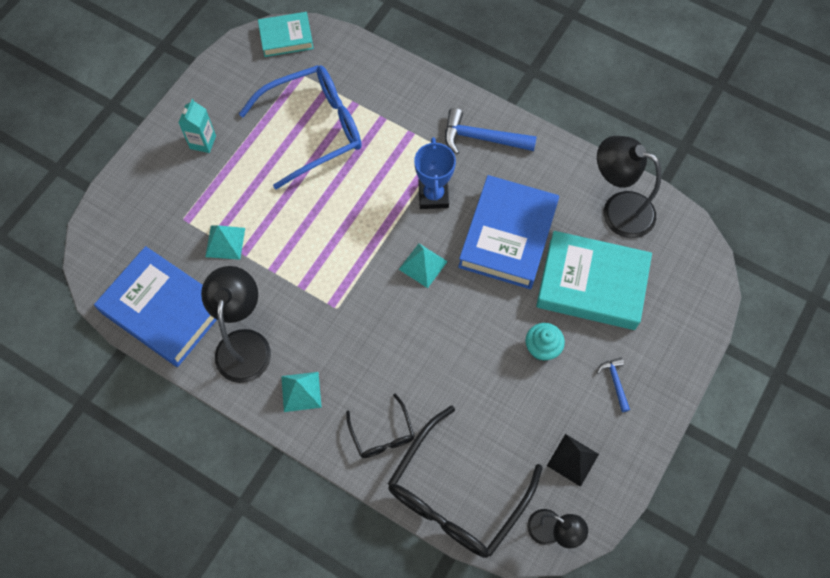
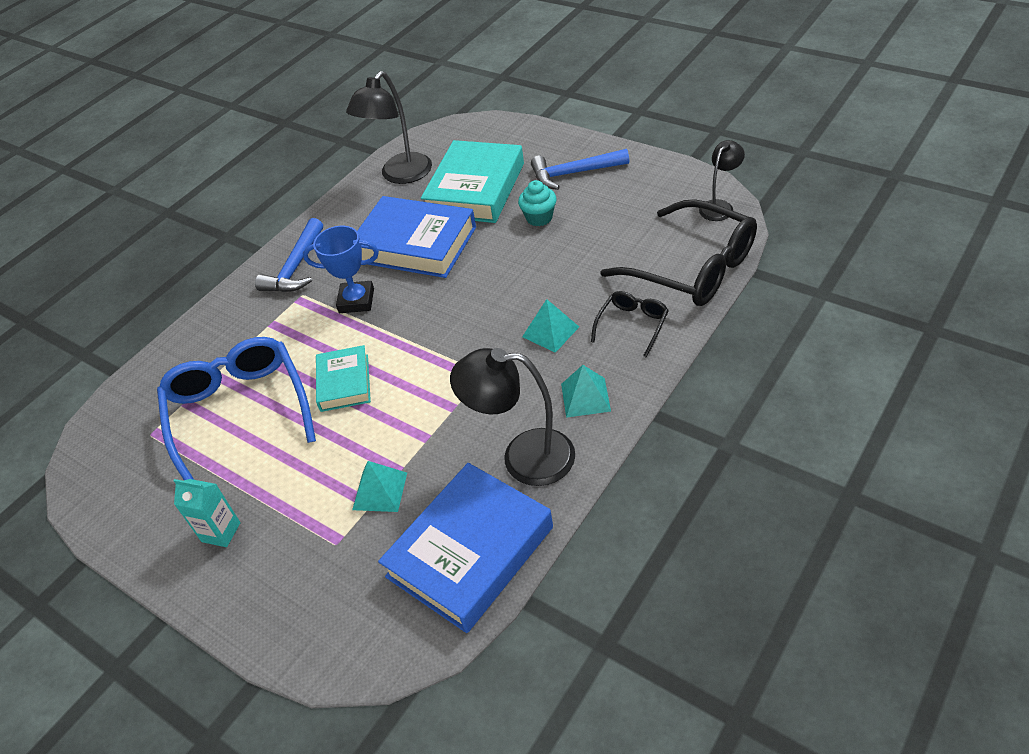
camera: 80 degrees left, 20 degrees down
(286, 37) = (90, 451): turquoise book -> turquoise book (344, 383)
(382, 433) = (632, 325): black glasses -> black glasses turned 45 degrees counterclockwise
(423, 265) = (439, 305): turquoise pyramid -> turquoise pyramid (550, 331)
(573, 459) = (650, 196): black pyramid -> none
(615, 382) = (574, 173): blue hammer -> blue hammer, size x1.89

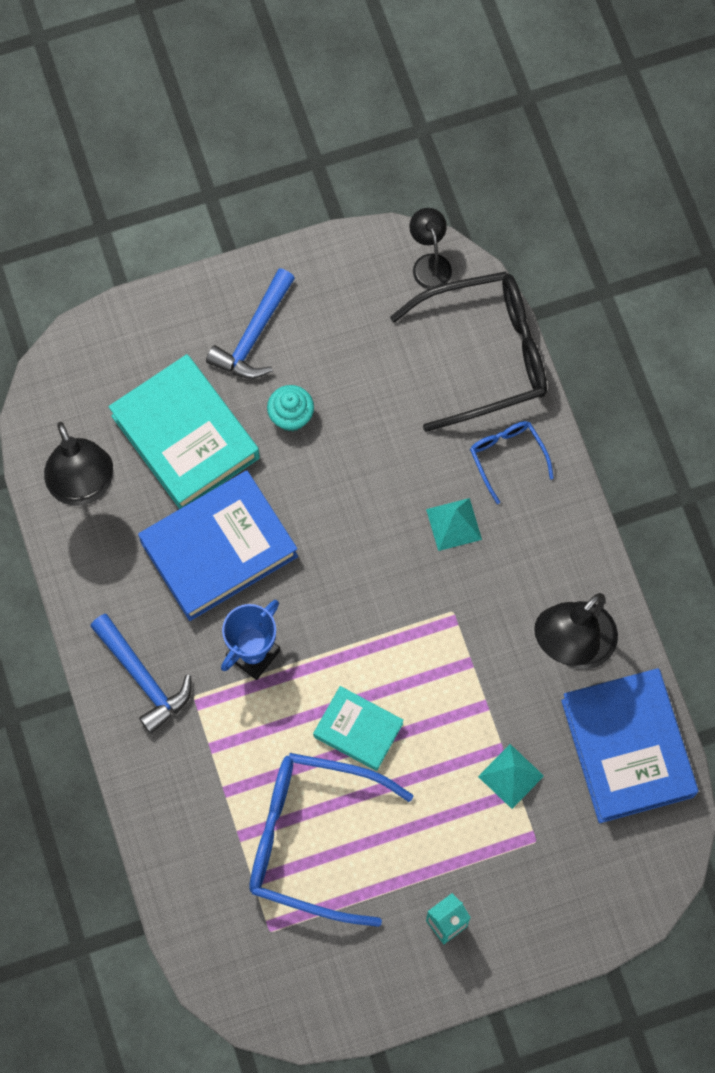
camera: 60 degrees left, 25 degrees up
(585, 397) = (552, 556): turquoise pyramid -> none
(632, 325) = (507, 458): black glasses -> blue glasses

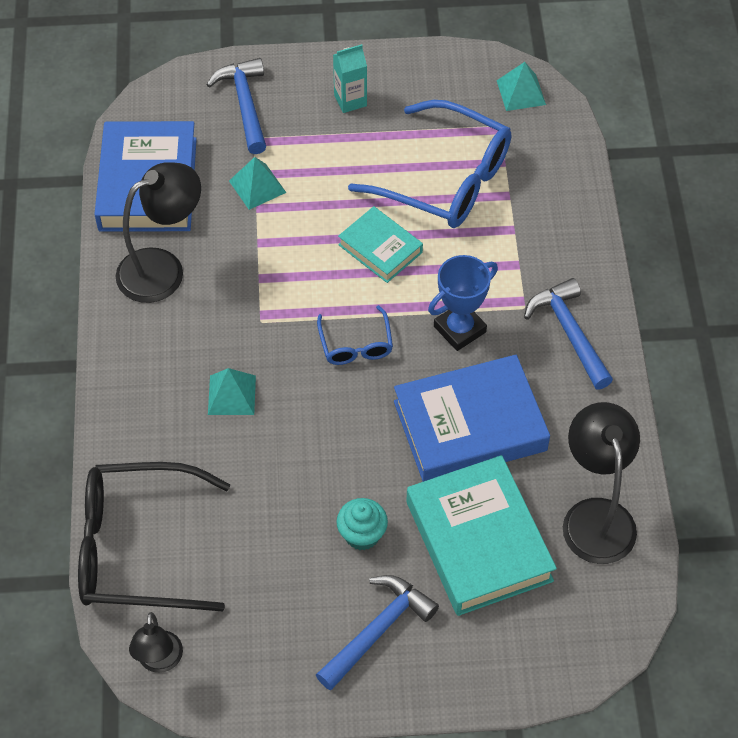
camera: 165 degrees left, 15 degrees down
(256, 988) = (521, 92): none -> turquoise pyramid
(507, 458) = (155, 442): blue glasses -> blue glasses (355, 344)
(561, 885) = (245, 105): none -> blue hammer

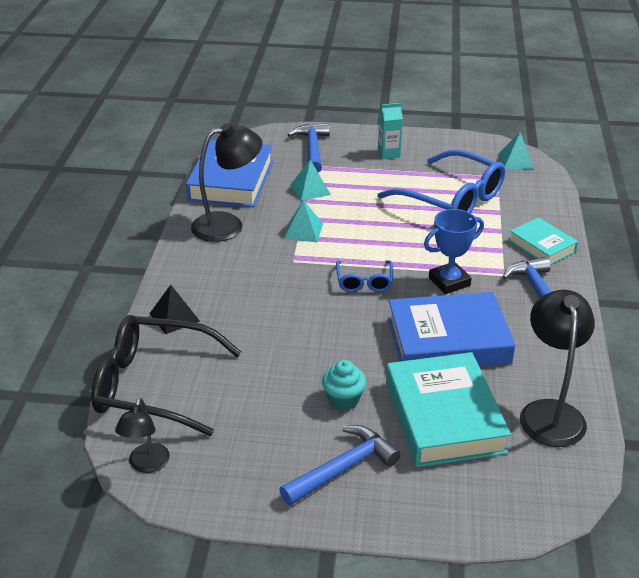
camera: 10 degrees right, 20 degrees down
(134, 438) = (174, 317): none -> black pyramid
(231, 395) = (259, 300): turquoise pyramid -> turquoise pyramid (303, 231)
(380, 248) = (395, 230): turquoise book -> turquoise book (542, 246)

